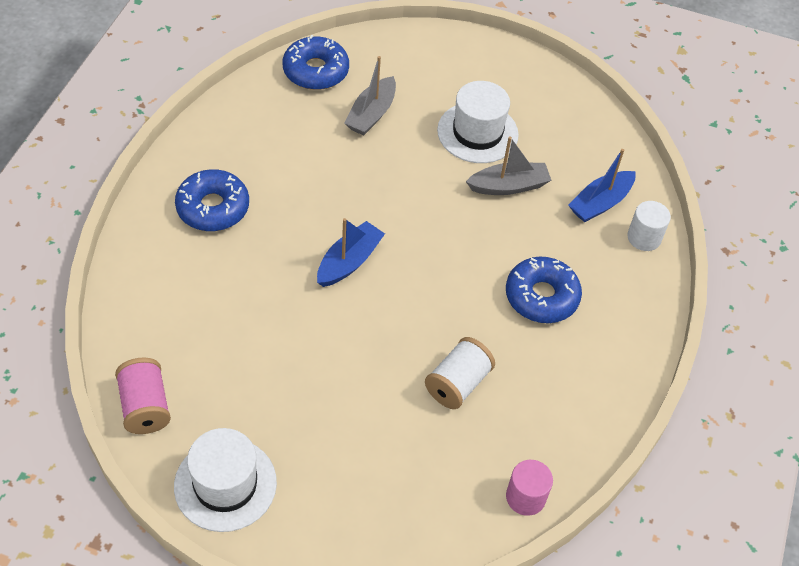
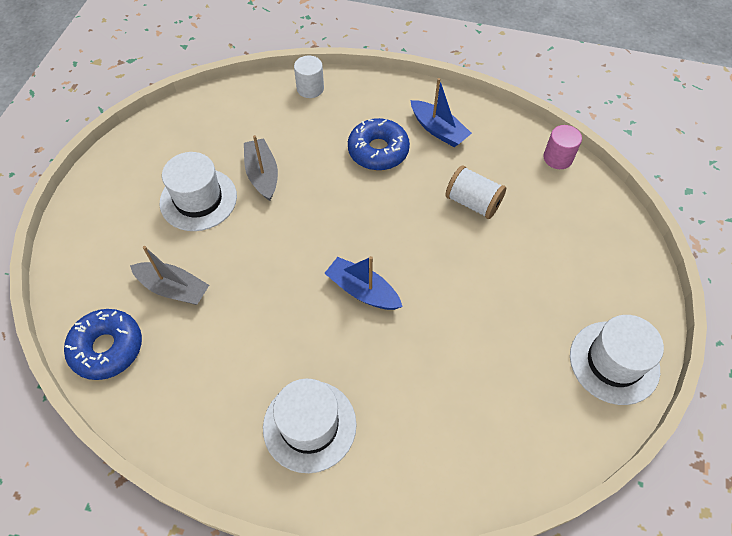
camera: 90 degrees left, 5 degrees up
(145, 407) = (559, 447): pink spool -> none
(213, 208) = (309, 425): blue donut -> white hat
(600, 203) = (277, 114): blue boat -> blue boat (438, 130)

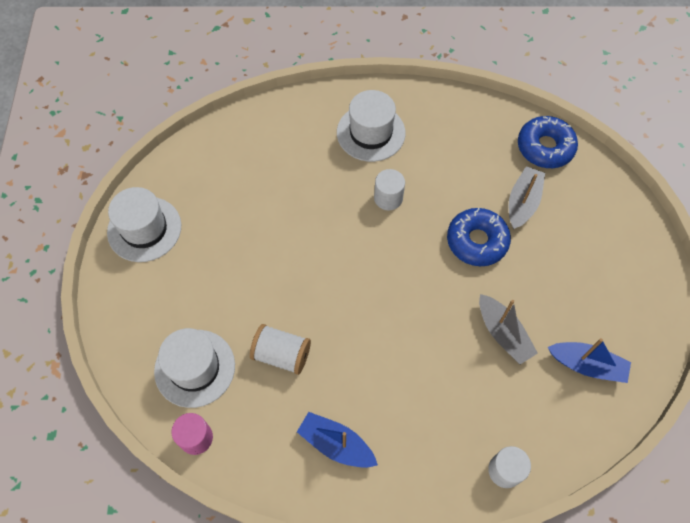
camera: 165 degrees right, 5 degrees up
(173, 288) = (522, 202): grey boat -> grey boat turned 105 degrees clockwise
(198, 199) = (550, 290): white hat -> white hat (195, 368)
(319, 330) = (388, 198): none -> white cylinder
(362, 291) = (363, 239): blue boat -> blue boat (587, 365)
(378, 151) = (395, 395): blue donut -> blue donut (477, 241)

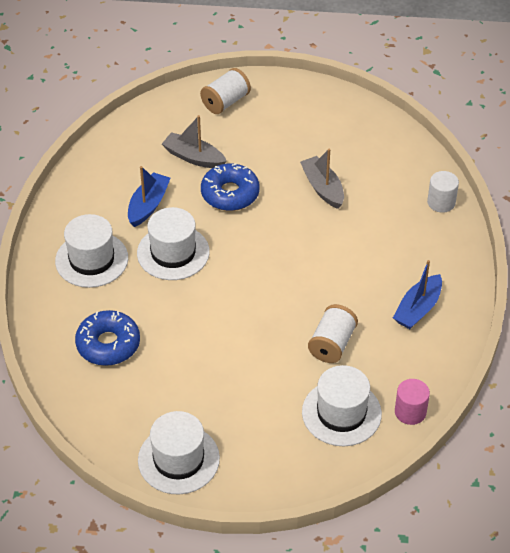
camera: 85 degrees left, 15 degrees down
(388, 198) = (173, 252): white cylinder -> white hat
(503, 333) = (323, 188): grey boat -> grey boat turned 90 degrees counterclockwise
(545, 147) = (136, 134): blue donut -> blue donut (108, 344)
(587, 365) = (355, 141): blue boat -> blue boat (148, 205)
(615, 224) = (225, 102): none -> white spool

